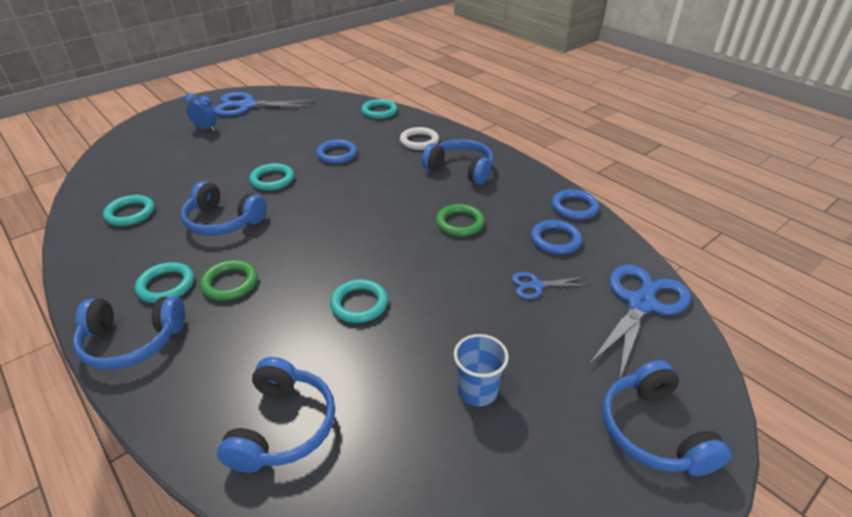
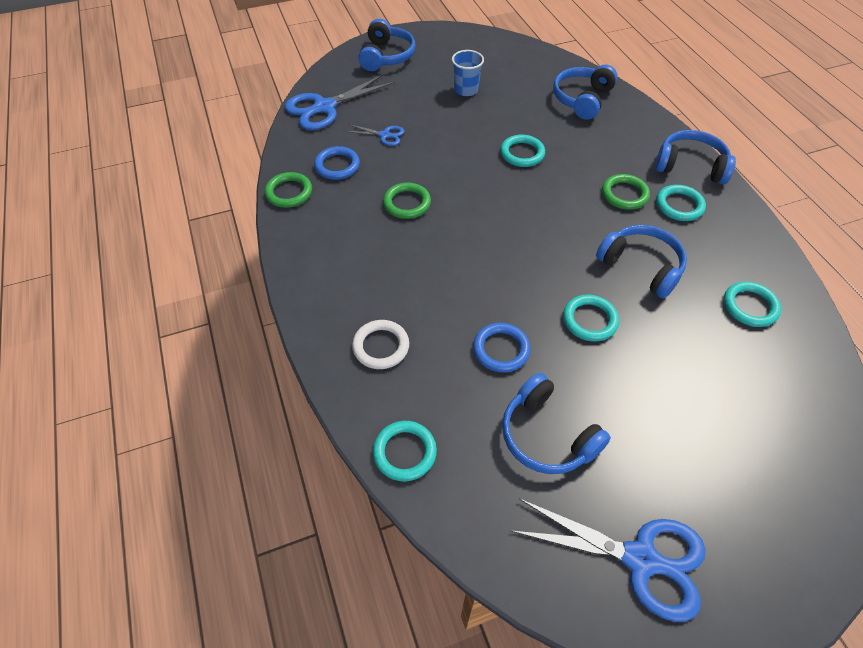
camera: 160 degrees left, 15 degrees up
(206, 129) = (704, 487): blue clock -> none
(460, 169) = (361, 275): blue headphones -> blue headphones (547, 435)
(574, 207) = (289, 192): blue ring -> green ring

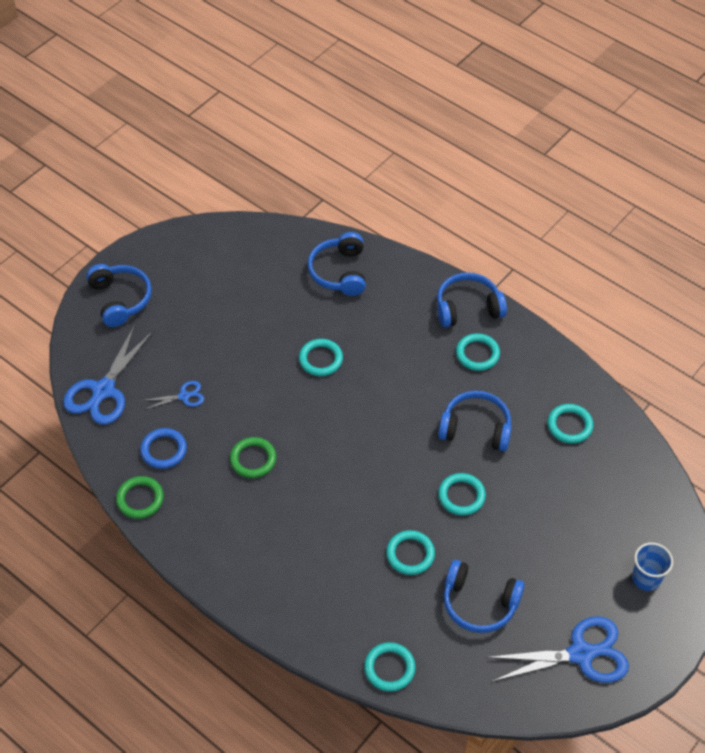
camera: 30 degrees left, 0 degrees up
(381, 346) = (319, 599): white ring -> none
(466, 90) = (226, 308): blue cup -> blue cup (646, 578)
(501, 349) = (410, 554): blue ring -> turquoise ring
(624, 194) = (429, 363): green ring -> none

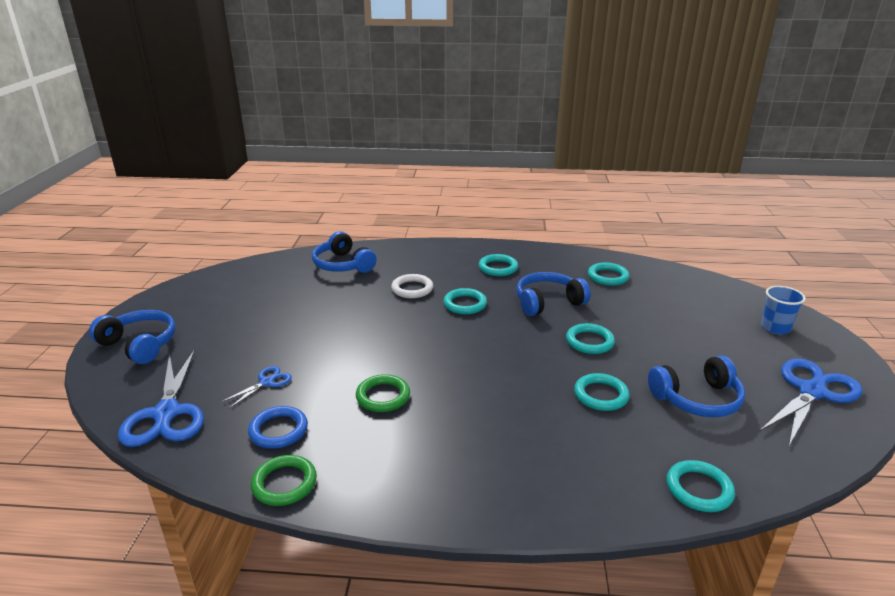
camera: 35 degrees left, 25 degrees down
(321, 359) = (378, 312): turquoise ring -> turquoise ring (465, 304)
(373, 342) = (412, 289): none -> white ring
(468, 308) = (462, 250): blue headphones -> none

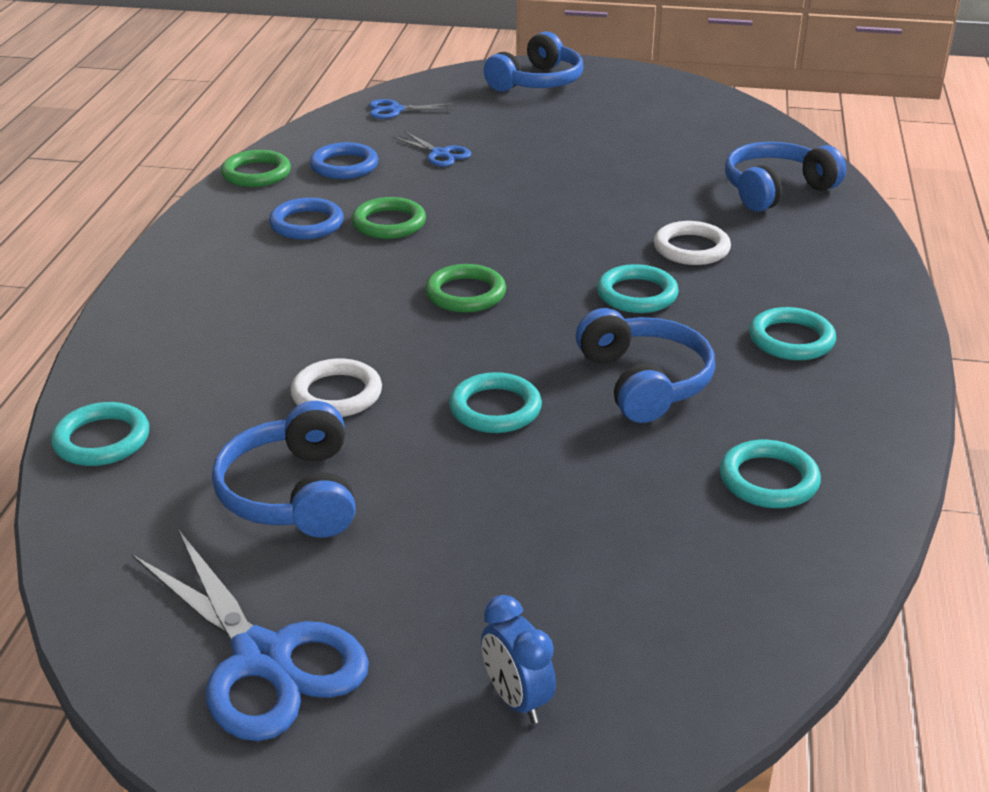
camera: 95 degrees right, 5 degrees up
(166, 413) = (395, 110): blue scissors -> blue scissors, size x0.49
(384, 437) = (307, 224): none -> blue ring
(476, 358) = (465, 294): none -> green ring
(601, 395) = (336, 394): turquoise ring -> white ring
(775, 328) = (516, 700): blue cup -> blue clock

